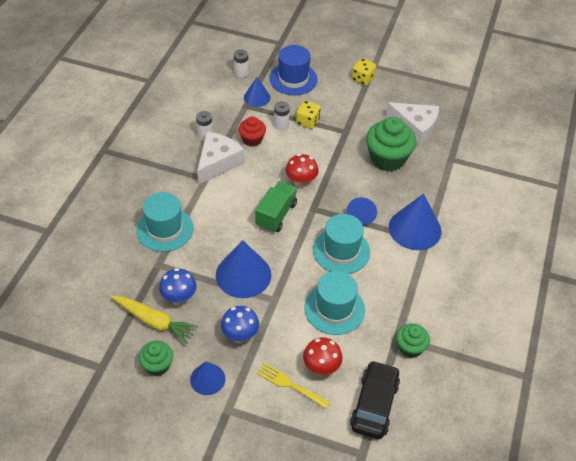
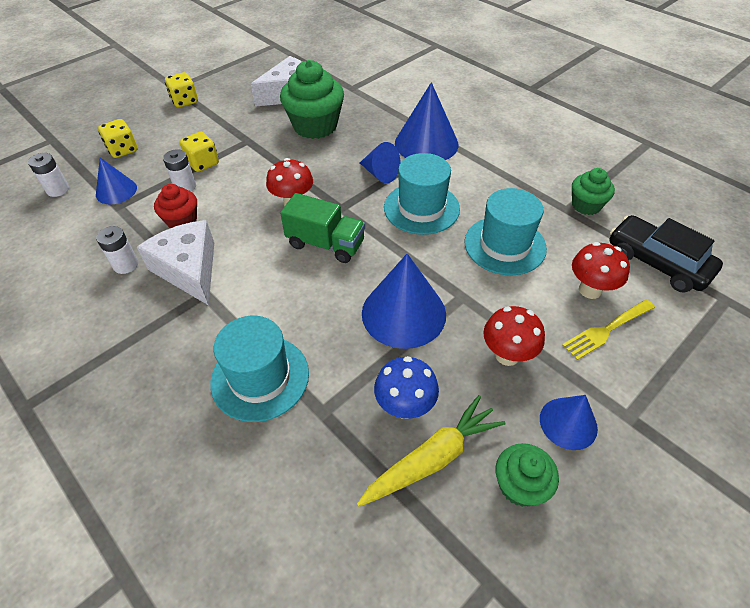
camera: 60 degrees left, 0 degrees up
(240, 336) = (507, 355): blue mushroom -> red mushroom
(276, 215) = (326, 244): green truck -> green truck turned 150 degrees clockwise
(293, 79) = (123, 150): blue hat -> yellow dice

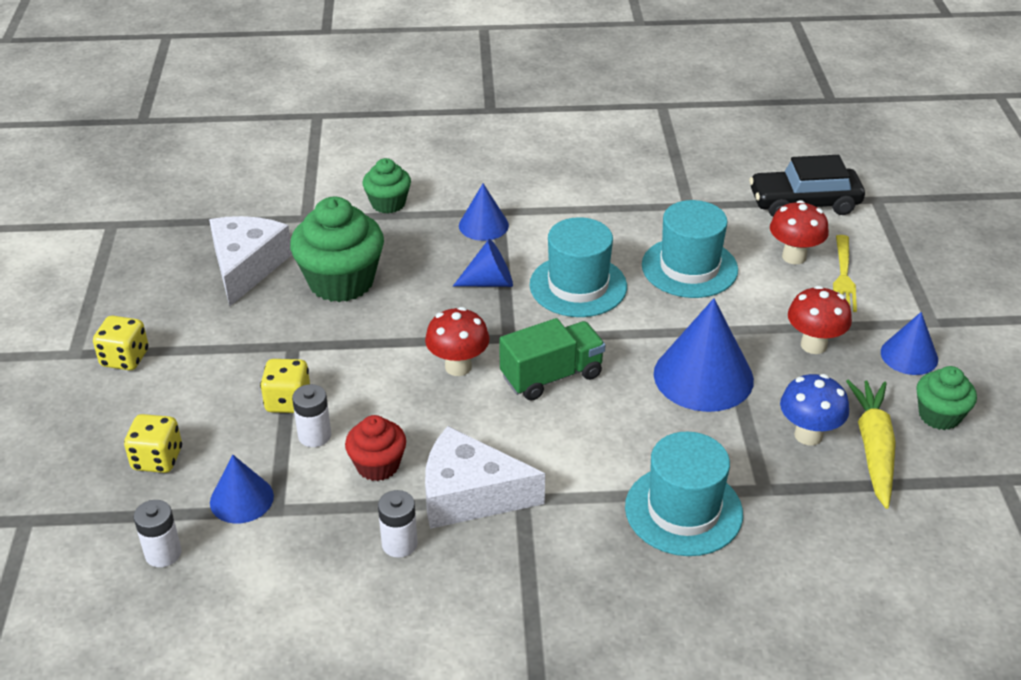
camera: 50 degrees left, 10 degrees down
(426, 143) = (483, 225): blue cone -> blue cone, size x0.58
(586, 205) = (696, 192): green cupcake -> green cupcake (388, 203)

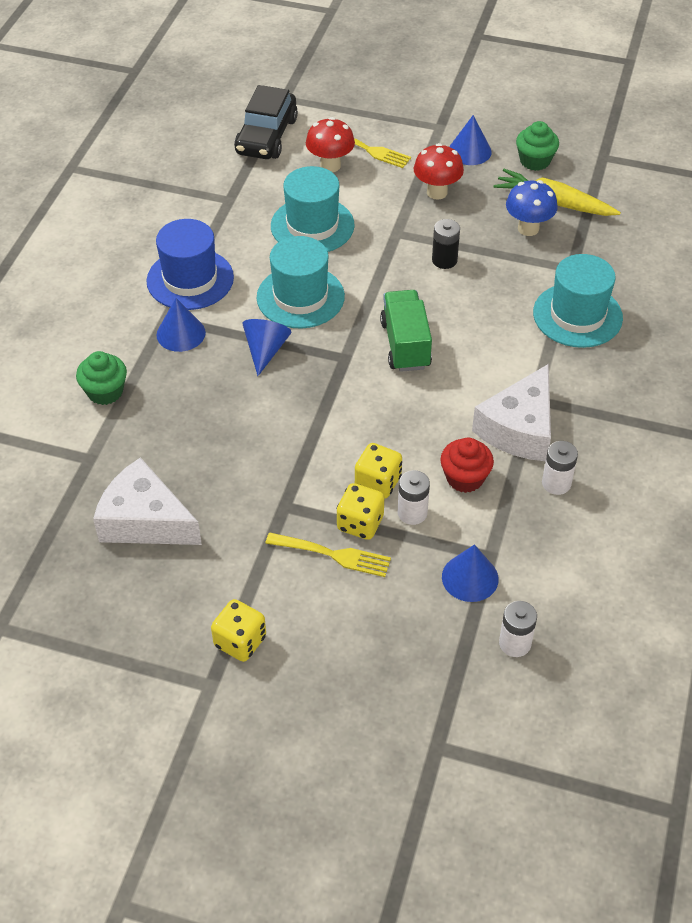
camera: 70 degrees left, 10 degrees up
(157, 459) = (396, 633): yellow dice -> yellow dice (378, 483)
(242, 392) = (333, 555): none -> yellow fork
(341, 281) = (209, 452): green cupcake -> none
(458, 367) = (367, 399): red mushroom -> none
(559, 211) = (190, 279): none -> blue hat
(703, 376) = (444, 260): blue cone -> black battery

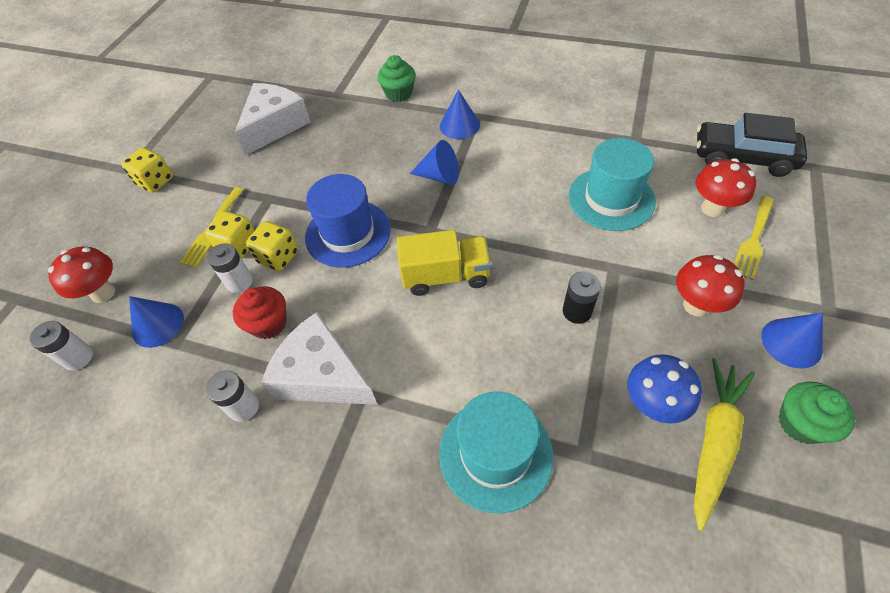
camera: 95 degrees right, 5 degrees up
(190, 279) = (524, 124): blue hat -> blue hat (348, 233)
(300, 297) = (508, 195): turquoise hat -> none
(405, 344) = (446, 276): green truck -> yellow truck
(428, 647) = (103, 293): none -> red mushroom

